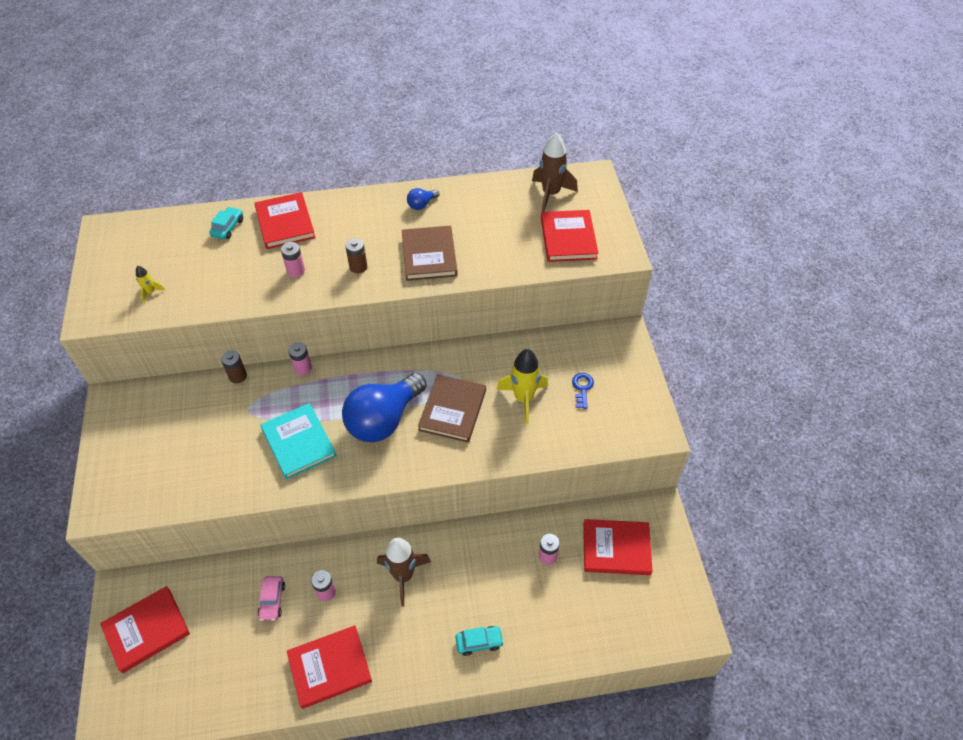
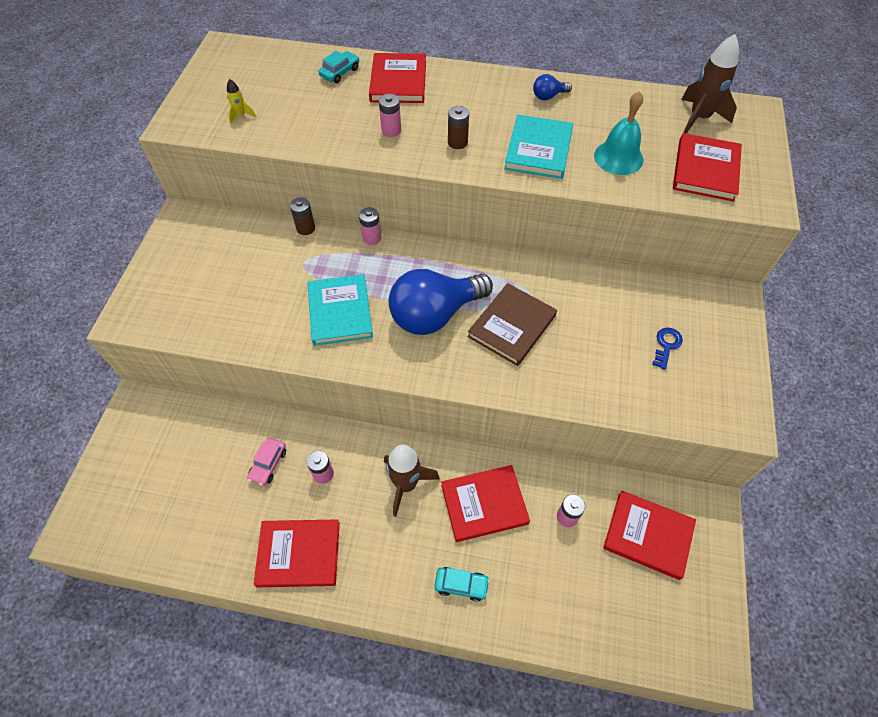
camera: 20 degrees right, 5 degrees up
(146, 630) = (143, 451): red book -> red book (484, 504)
(429, 255) = (538, 150): brown book -> turquoise book
(496, 245) = (618, 157): none -> turquoise bell
(523, 398) = (595, 337): yellow rocket -> none

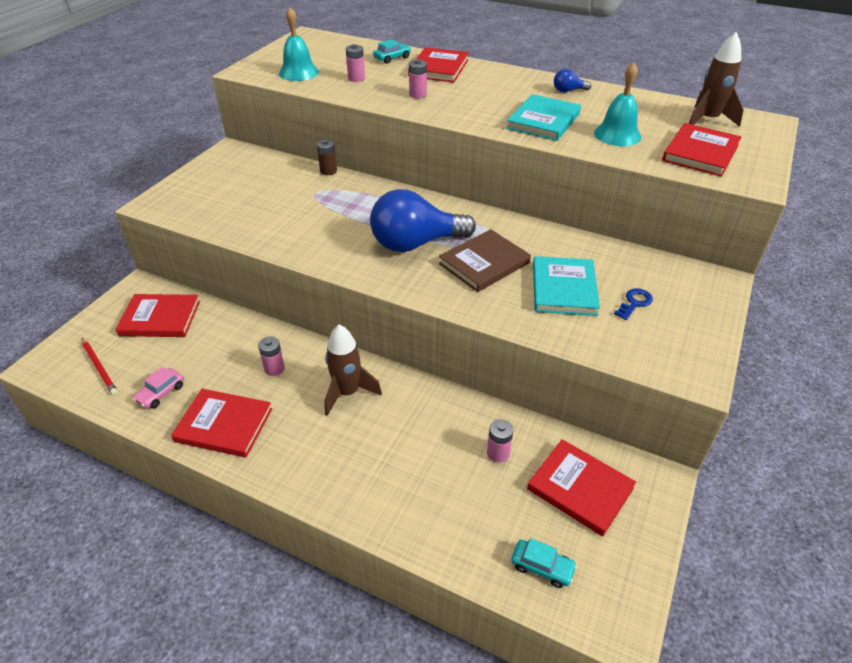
camera: 15 degrees right, 15 degrees down
(139, 518) = (100, 368): none -> red pencil
(241, 116) = (298, 72): yellow rocket -> turquoise bell
(268, 464) = (229, 351): pink car -> pink car (161, 393)
(340, 312) = (331, 228): turquoise book -> turquoise book (564, 289)
(372, 238) = (382, 185): pink battery -> pink battery (356, 78)
(457, 142) = (472, 108): brown battery -> none
(461, 585) = (367, 486): turquoise car -> turquoise car (542, 567)
(484, 504) = (417, 424): red book -> red book (160, 318)

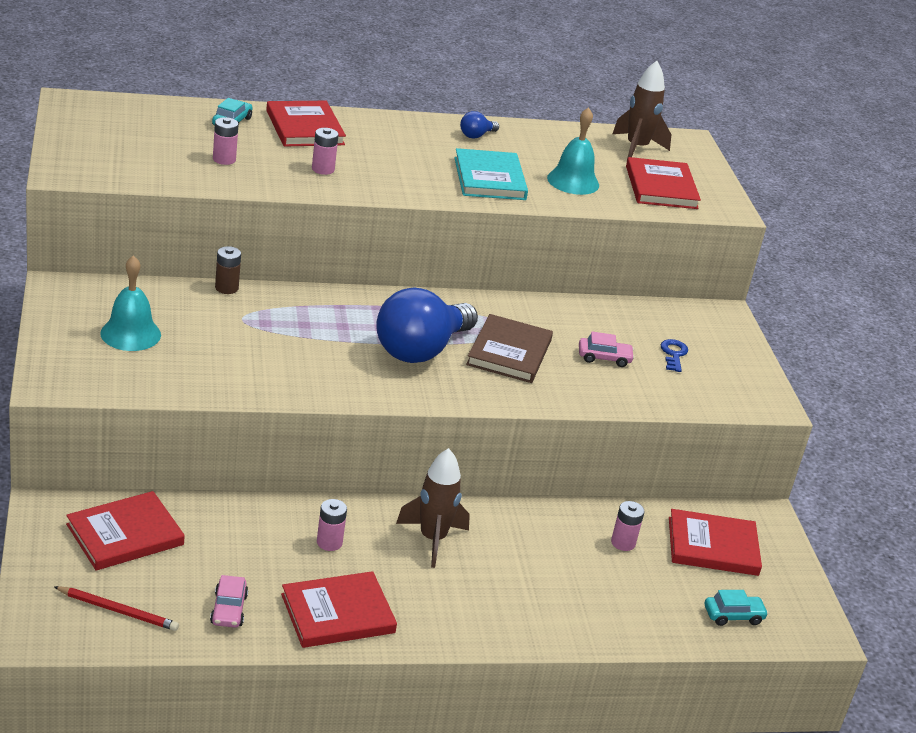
camera: 40 degrees left, 10 degrees down
(298, 72) = (139, 163): turquoise bell -> turquoise bell (130, 334)
(564, 289) = (604, 358): turquoise book -> pink car

